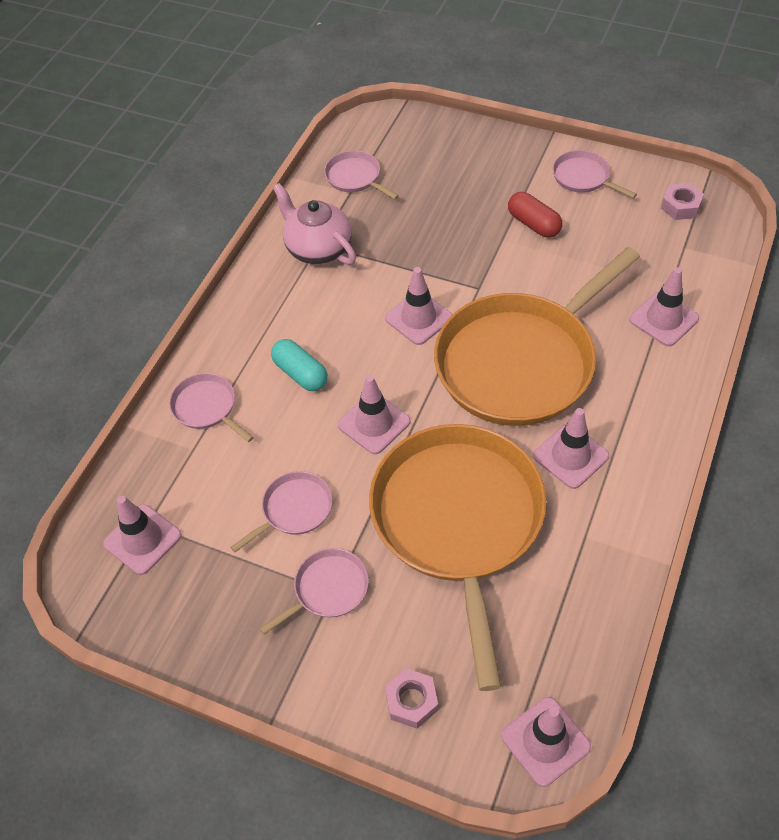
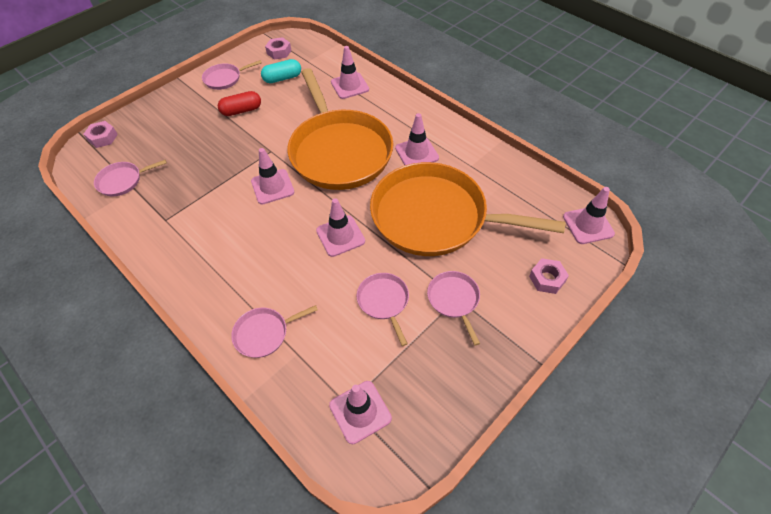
camera: 70 degrees left, 0 degrees up
(300, 374) = (273, 264): turquoise capsule -> turquoise capsule (282, 78)
(318, 249) = (169, 221): pink teapot -> none
(410, 124) = (103, 138): none -> pink nut

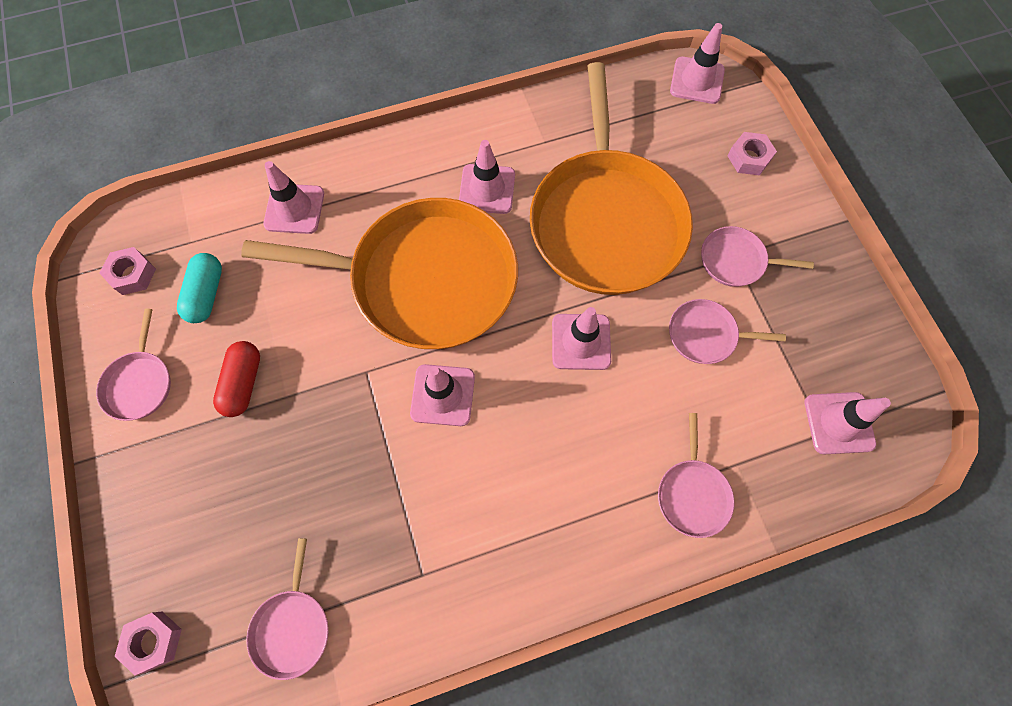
camera: 65 degrees left, 15 degrees up
(435, 217) = (606, 221): orange pan -> orange pan turned 45 degrees counterclockwise

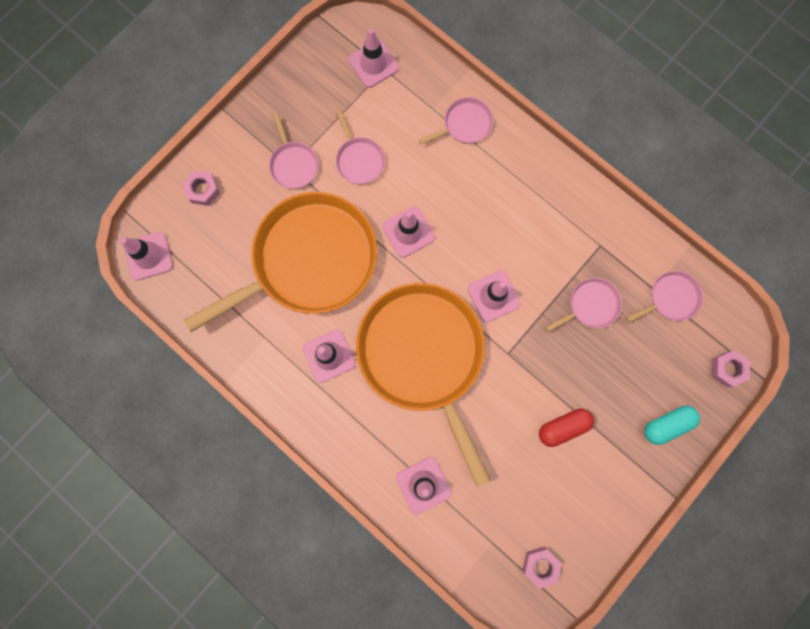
camera: 120 degrees left, 10 degrees up
(140, 383) = (605, 496): pink pan -> pink pan (591, 305)
(206, 294) = (522, 499): turquoise capsule -> turquoise capsule (666, 424)

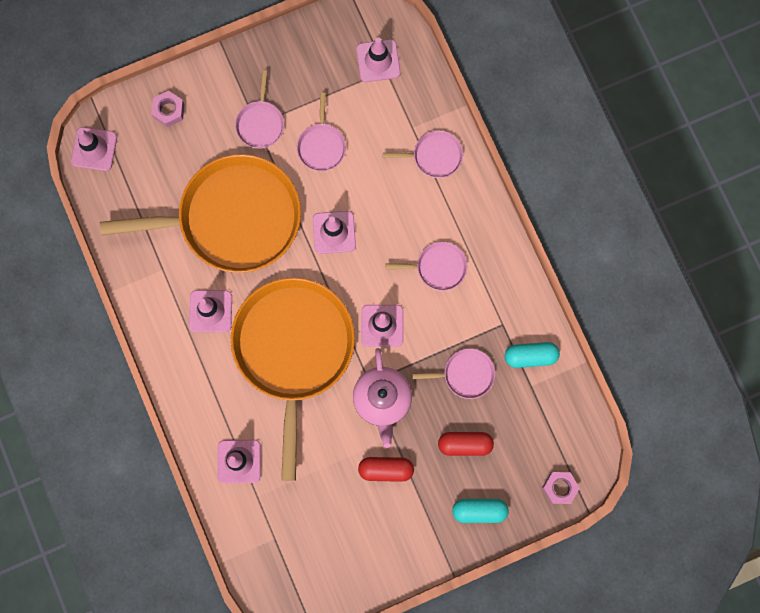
camera: 25 degrees right, 0 degrees up
(527, 364) = (382, 399): none -> pink teapot
(540, 565) = (306, 576): pink nut -> none
(622, 369) = (465, 444): none -> red capsule
(639, 262) = (530, 356): none -> turquoise capsule
(671, 298) = (542, 401): pink pan -> pink pan (438, 267)

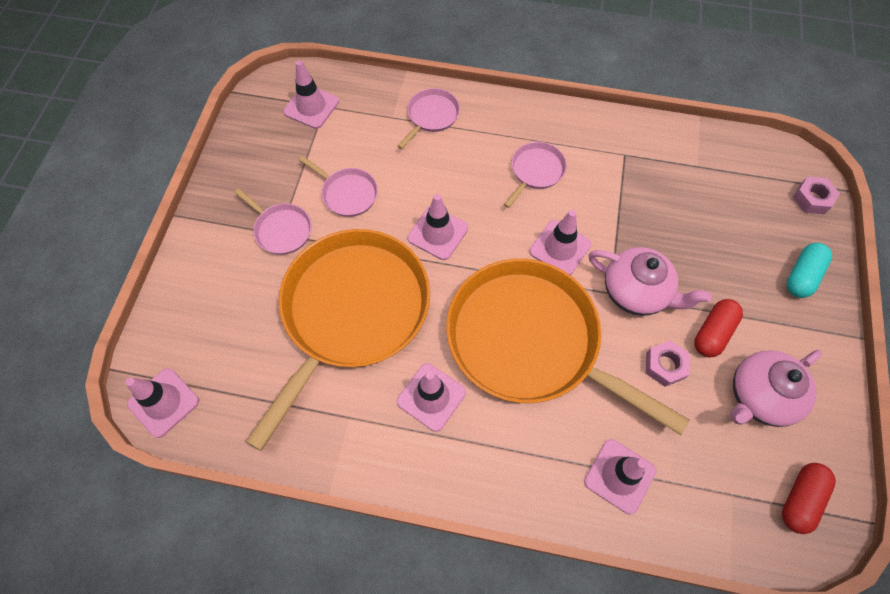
camera: 55 degrees left, 15 degrees down
(169, 110) = (194, 302): pink nut -> pink nut (665, 365)
(357, 524) = (759, 396): none -> pink teapot
(465, 374) = (654, 209): pink pan -> none
(465, 444) = (725, 249): red capsule -> red capsule (800, 499)
(530, 356) = (669, 151): turquoise capsule -> none

